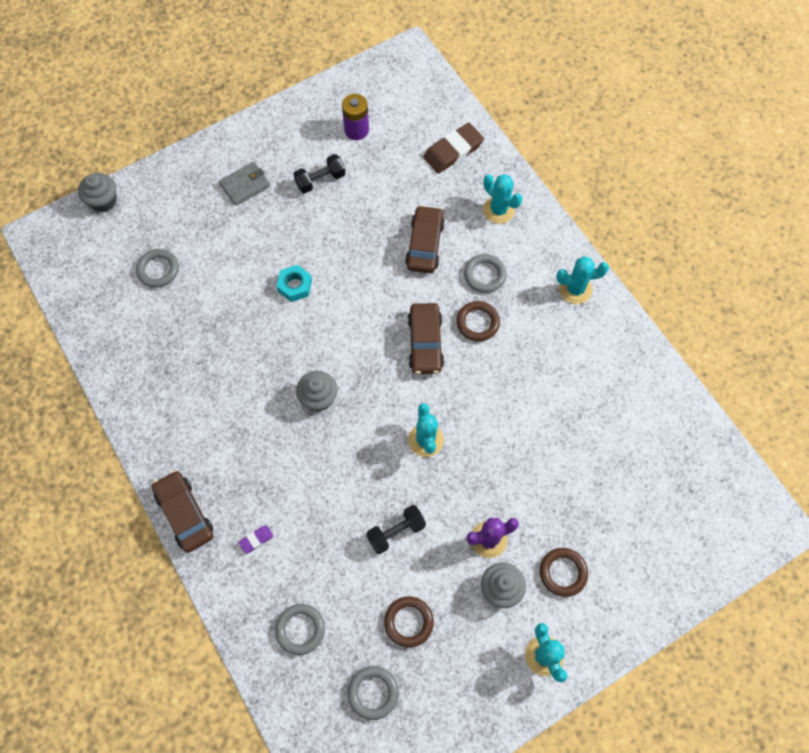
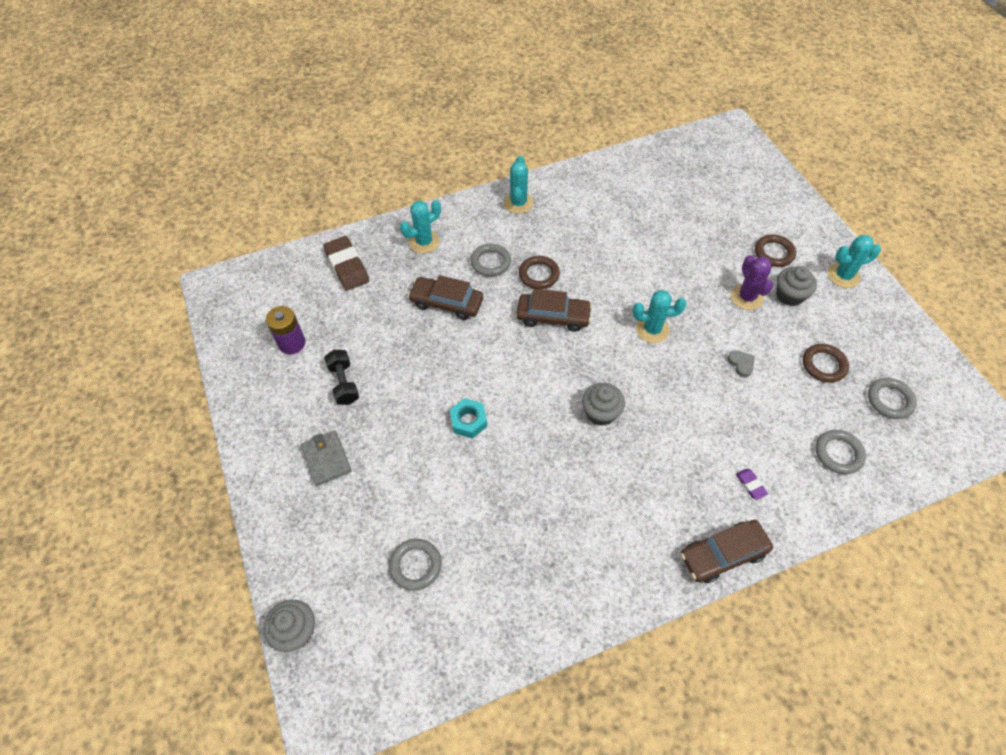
camera: 80 degrees left, 10 degrees down
(396, 532) = (741, 364): black dumbbell -> grey heart

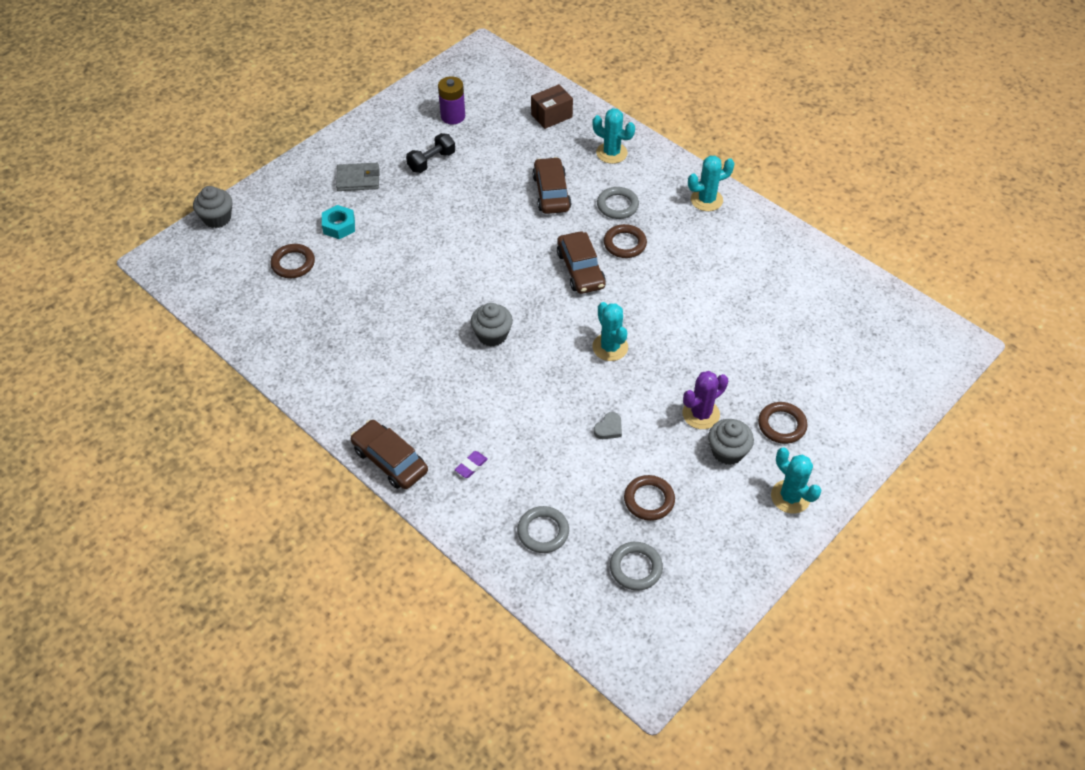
camera: 65 degrees right, 5 degrees down
(326, 459) = (358, 179): grey wallet -> grey wallet turned 45 degrees clockwise
(347, 266) = (551, 116): brown eraser -> brown box
(415, 565) = (293, 263): grey ring -> brown ring
(468, 421) = (436, 250): turquoise nut -> turquoise nut (339, 226)

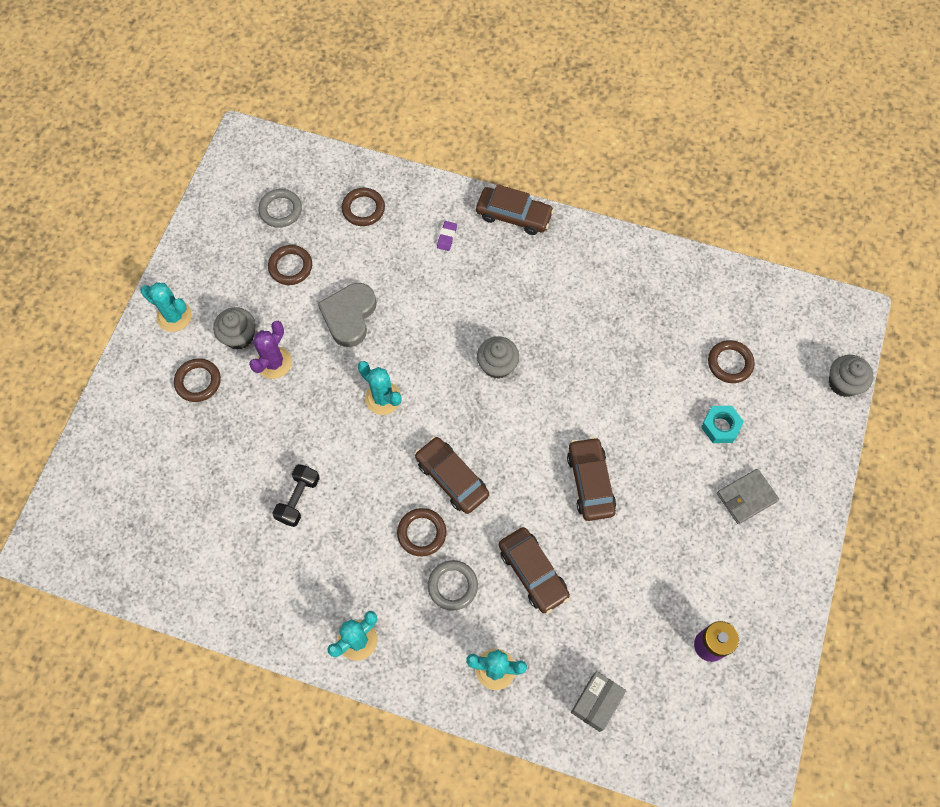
camera: 155 degrees right, 15 degrees up
(431, 161) = (687, 559): black dumbbell -> black dumbbell (298, 499)
(470, 228) = (590, 482): none -> brown car
(543, 532) = (363, 209): grey ring -> brown ring
(551, 116) = (596, 703): brown box -> grey box
(609, 428) = (349, 316): grey heart -> grey heart, size x2.18

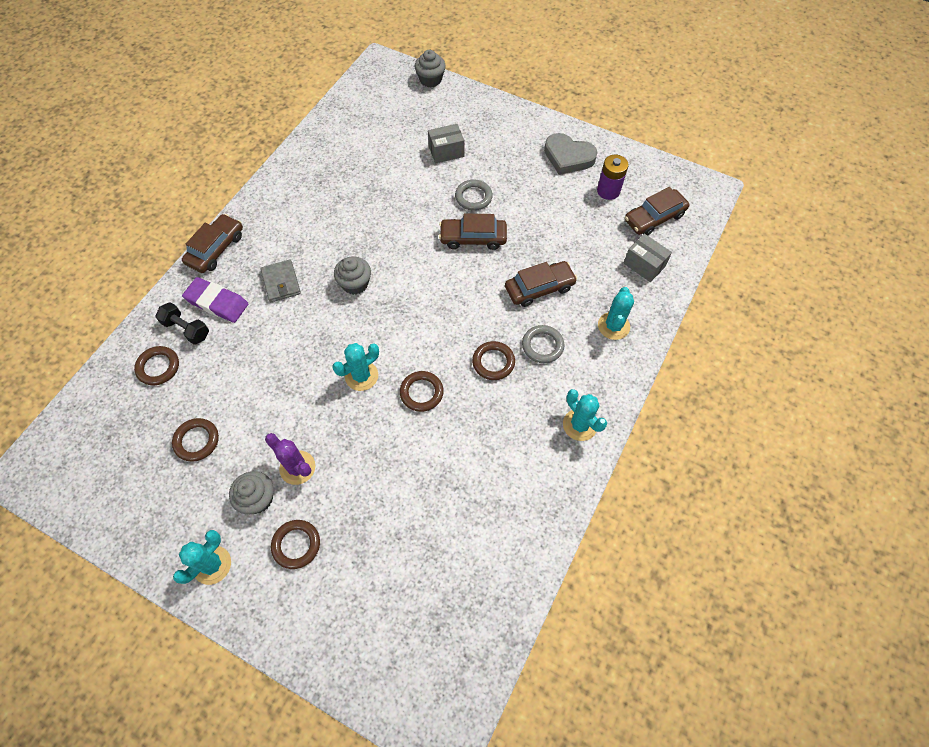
camera: 80 degrees left, 5 degrees down
(280, 210) = (127, 444): grey ring -> grey ring (473, 197)
(298, 499) = (443, 460): black dumbbell -> black dumbbell (186, 329)
(349, 316) = (269, 394): grey heart -> grey heart (568, 157)
(447, 237) = (217, 302): purple eraser -> purple eraser, size x2.13
(452, 478) = (449, 332): brown car -> brown car (654, 218)
(720, 426) = (446, 152): turquoise nut -> grey box
(730, 363) = (397, 136): brown ring -> brown ring (421, 392)
(746, 497) = (503, 148): grey wallet -> grey wallet (281, 282)

